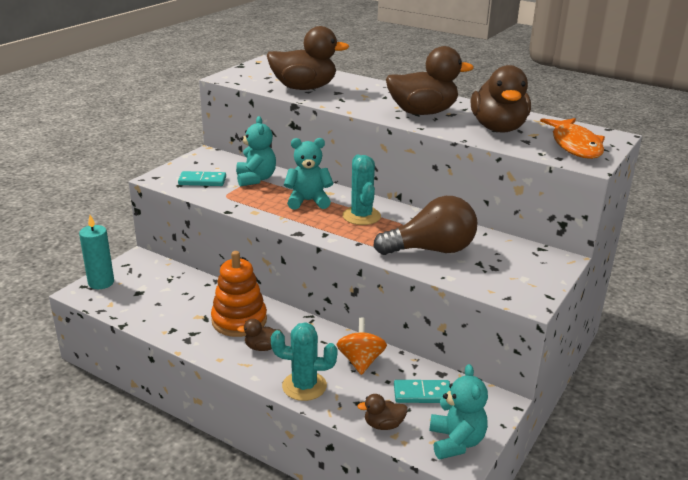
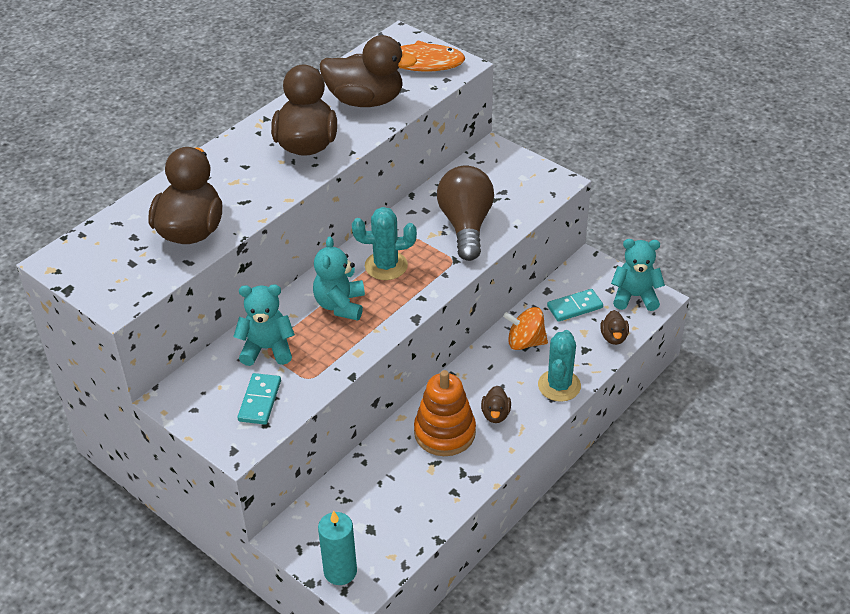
camera: 80 degrees left, 15 degrees up
(422, 394) = (574, 307): turquoise domino -> turquoise domino turned 60 degrees clockwise

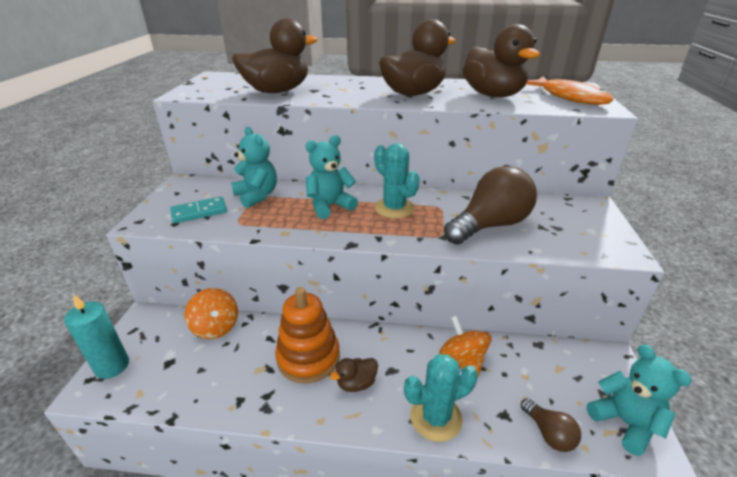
camera: 55 degrees right, 10 degrees down
(351, 484) = (216, 327): none -> orange spinning top
(574, 307) = (545, 375): turquoise domino -> none
(613, 337) = (548, 433): brown duck -> brown light bulb

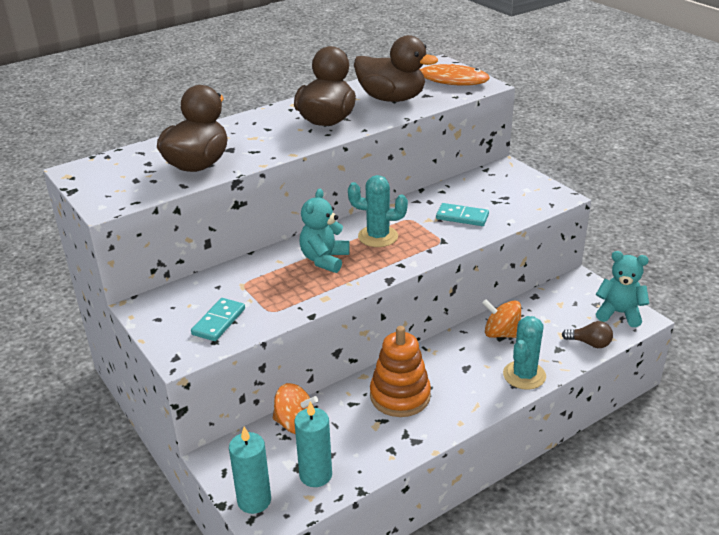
camera: 40 degrees left, 0 degrees up
(168, 378) = (315, 475): none -> turquoise candle
(257, 196) = (244, 282): turquoise teddy bear -> none
(356, 383) = (454, 389): brown duck -> none
(489, 225) = (462, 217): brown light bulb -> turquoise domino

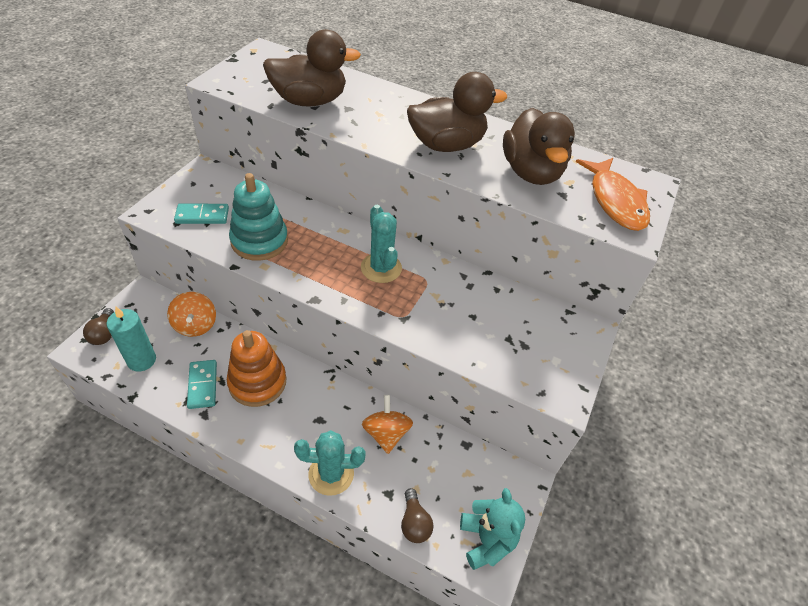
camera: 55 degrees right, 15 degrees up
(254, 500) = (104, 334): turquoise candle -> brown light bulb
(288, 293) = (259, 241): none -> turquoise stacking toy
(324, 260) = (322, 245): turquoise teddy bear -> none
(462, 217) = (458, 320): turquoise domino -> turquoise domino (202, 385)

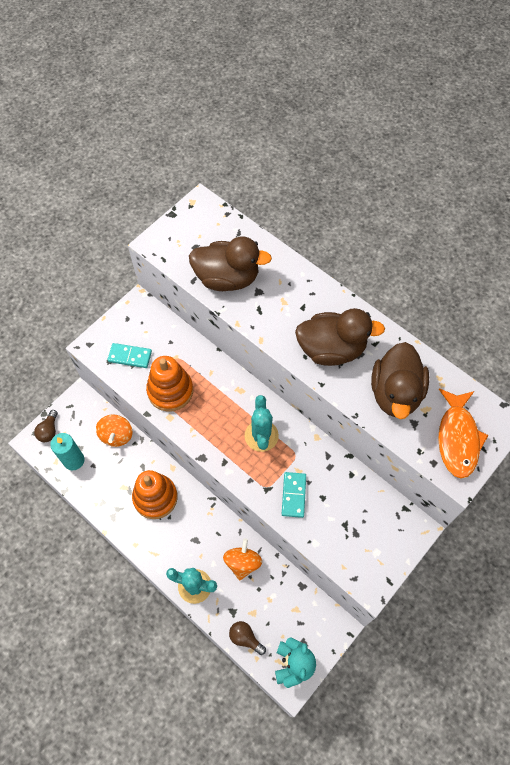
camera: 20 degrees right, 15 degrees up
(202, 385) = (115, 492): turquoise domino -> turquoise domino (293, 495)
(259, 241) = (170, 391): turquoise stacking toy -> orange stacking toy
(414, 523) = (245, 638): brown light bulb -> brown light bulb turned 120 degrees clockwise

